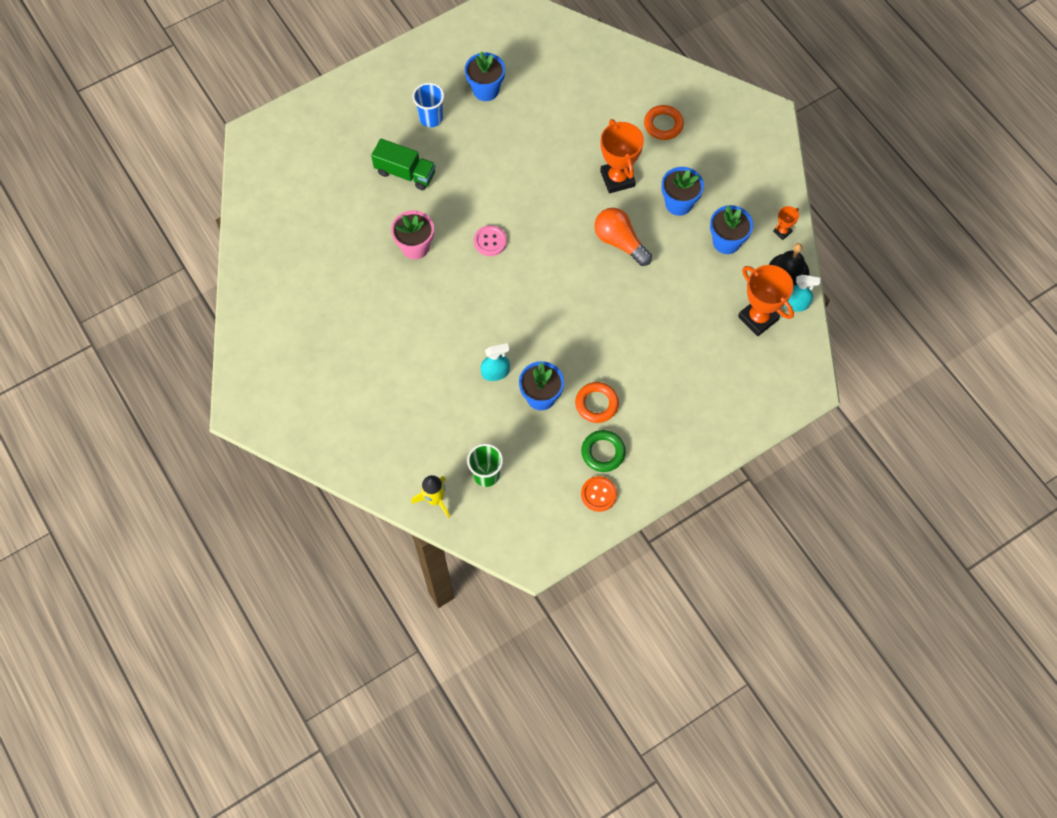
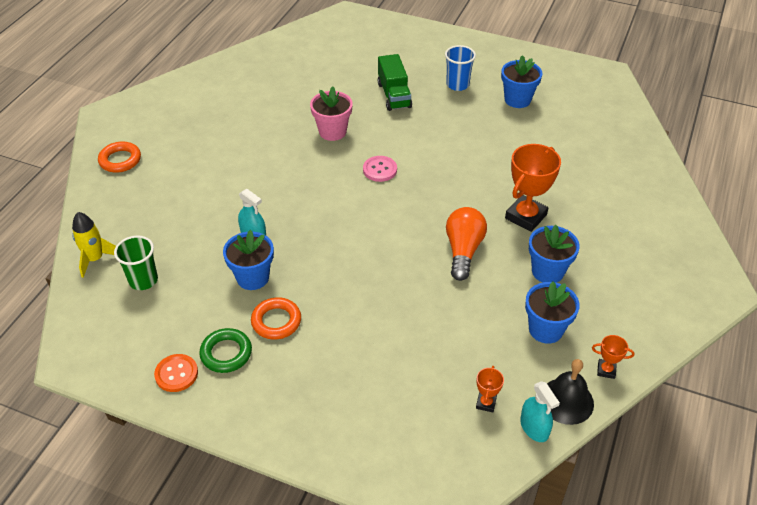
camera: 55 degrees right, 20 degrees down
(663, 125) = (616, 219): orange ring -> orange ring (120, 160)
(758, 318) = (486, 403): orange trophy -> orange trophy, size x0.47

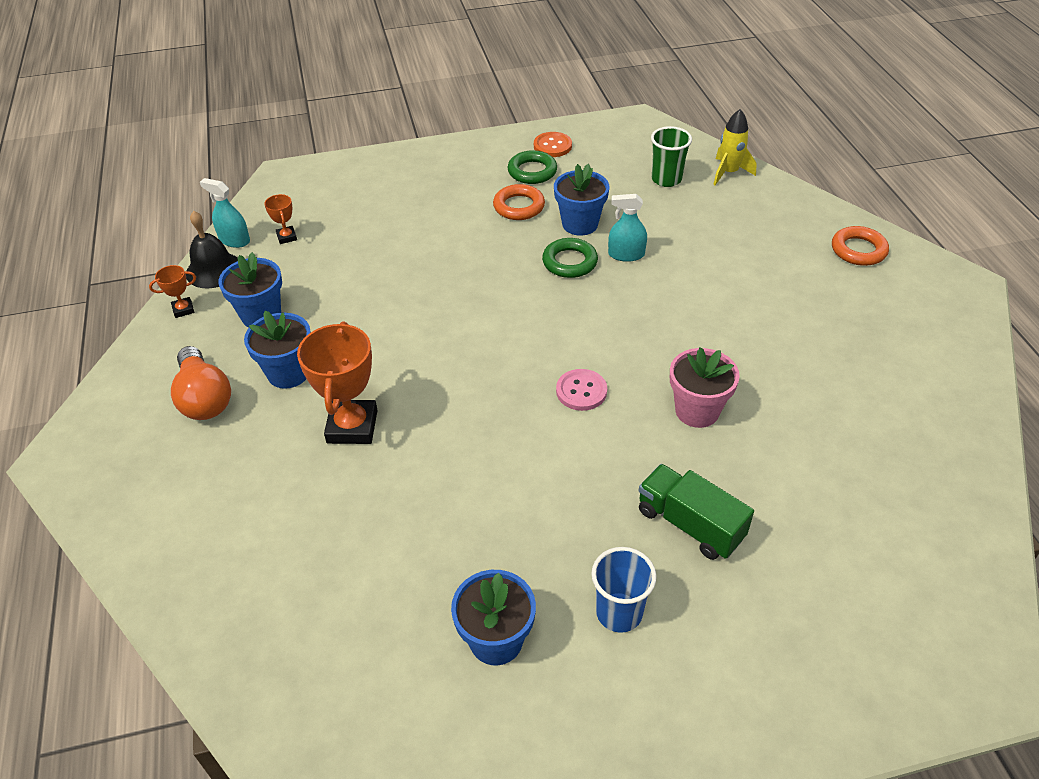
camera: 145 degrees right, 0 degrees up
(295, 251) = (569, 262): none -> green ring
(463, 250) = (399, 348): orange light bulb -> orange light bulb (204, 398)

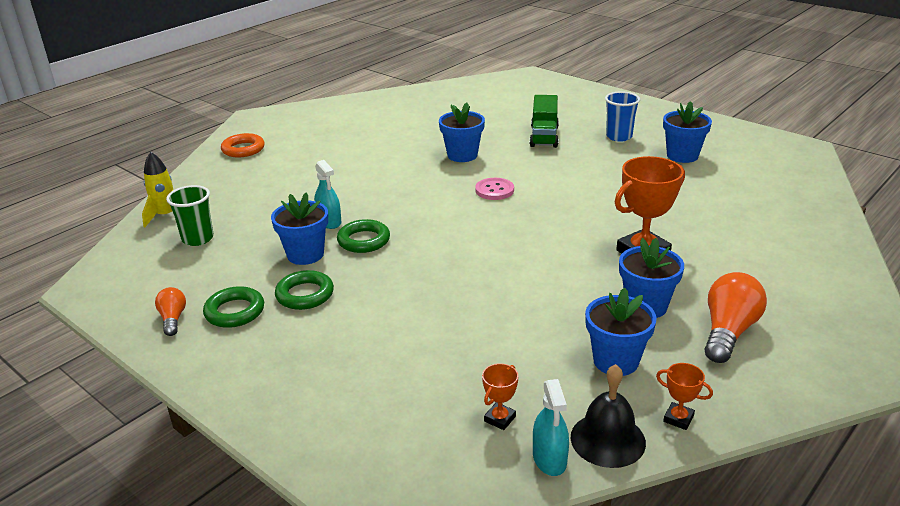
camera: 125 degrees left, 15 degrees down
(519, 206) = (305, 294): orange ring -> green ring
(552, 146) = (173, 319): orange button -> orange light bulb
(697, 411) = (462, 155): pink flower pot -> blue flower pot

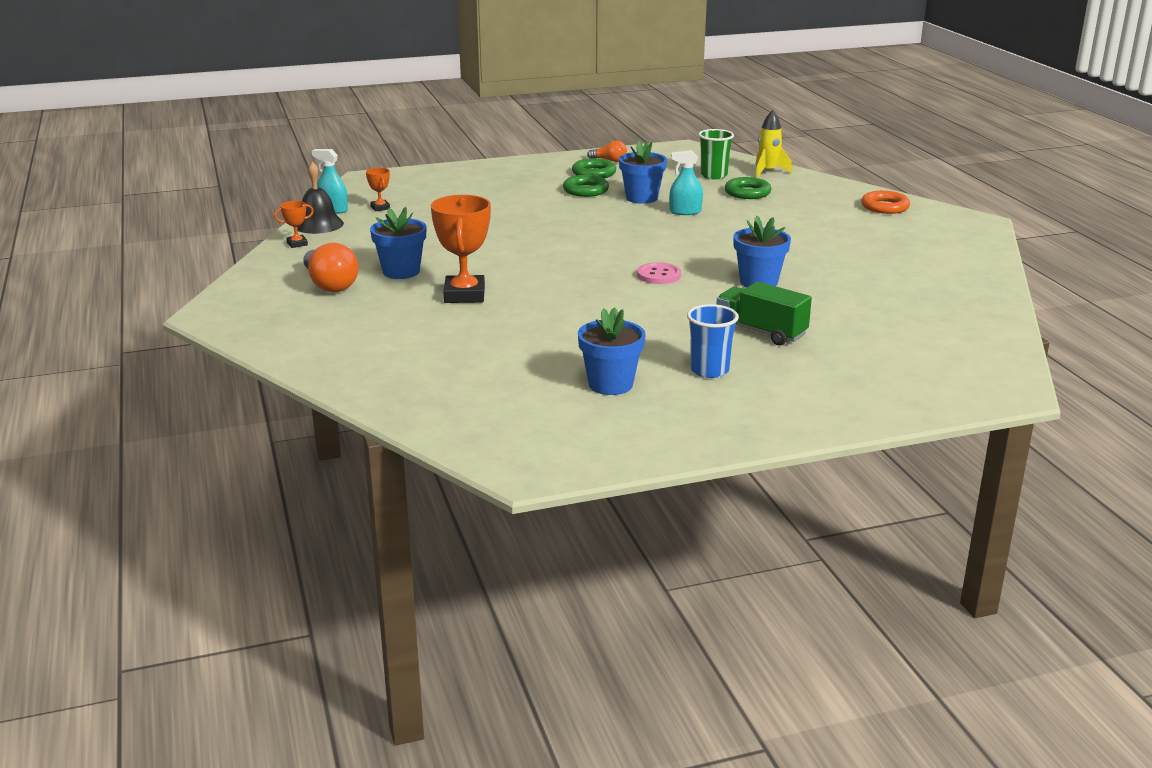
camera: 120 degrees right, 5 degrees down
(364, 240) = (636, 216): green ring -> green ring (747, 193)
(616, 361) = (368, 245): blue flower pot -> none

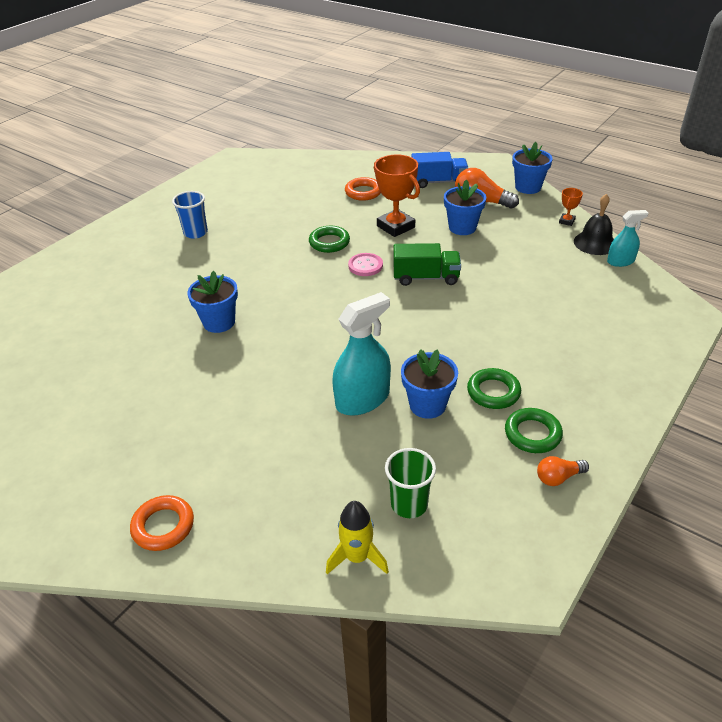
camera: 145 degrees right, 15 degrees up
(323, 319) = (438, 182): none -> blue truck
(380, 208) = (597, 279): orange trophy -> none
(431, 341) = (363, 192): none -> orange ring
(610, 384) = (240, 205): blue flower pot -> blue flower pot (528, 187)
(659, 275) = (298, 297): pink button -> pink button (365, 266)
(685, 212) = (362, 399): turquoise spray bottle -> turquoise spray bottle, size x1.72
(747, 193) = (337, 477): green ring -> green ring (329, 242)
(761, 332) = (185, 273): green truck -> green truck (426, 277)

